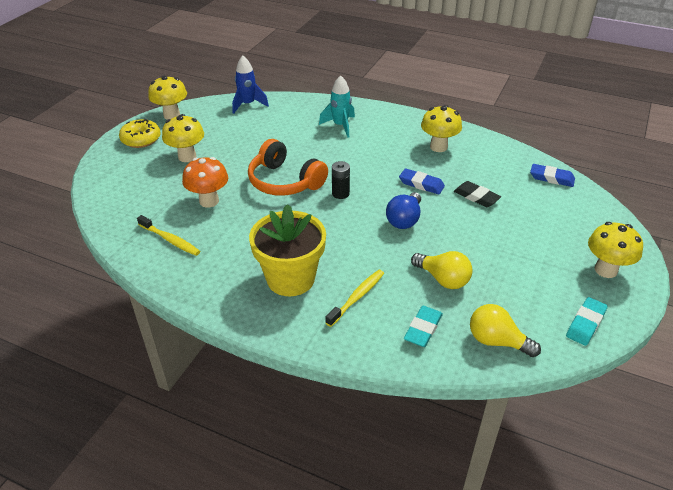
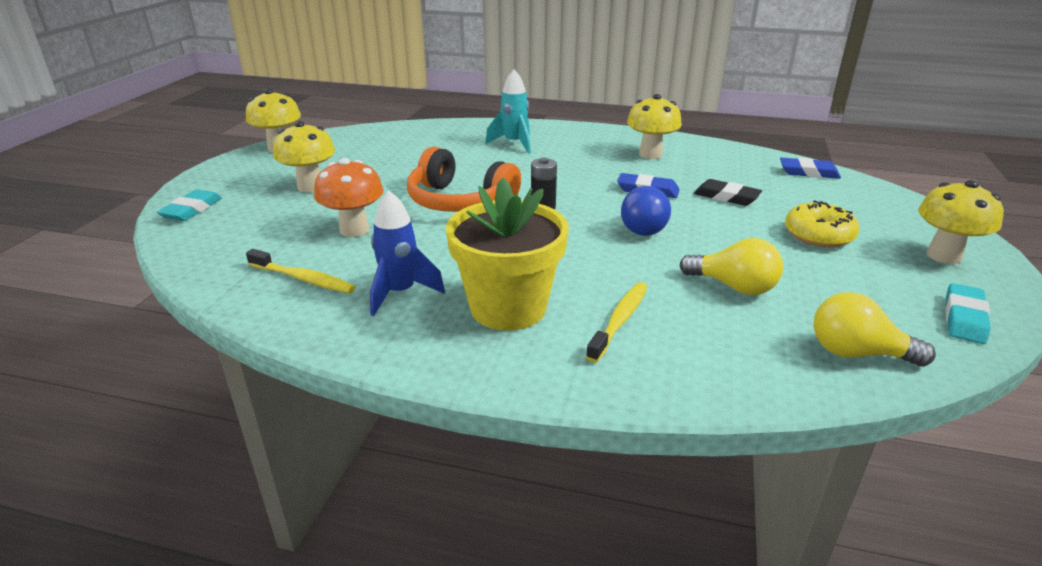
camera: 10 degrees left, 10 degrees down
(141, 139) = (239, 174): yellow donut -> yellow donut (818, 235)
(248, 105) = (383, 132): blue rocket -> blue rocket (400, 293)
(423, 329) = (739, 350): turquoise eraser -> turquoise eraser (192, 210)

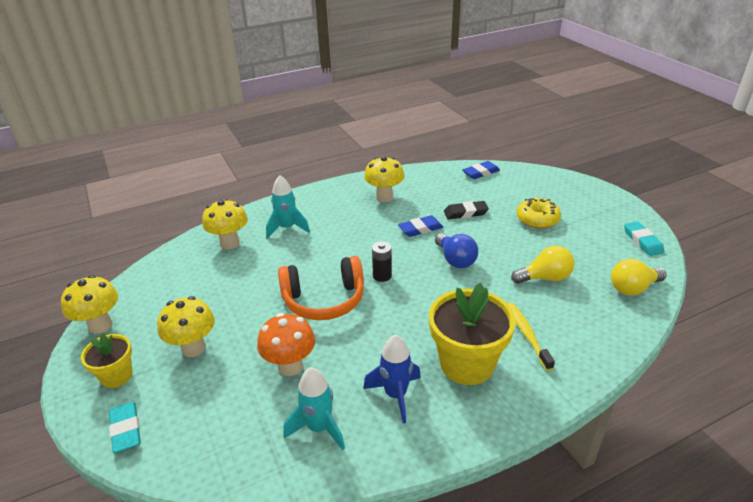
camera: 40 degrees left, 5 degrees up
(239, 179) = (117, 376): none -> yellow flower pot
(303, 279) = (319, 428): yellow toothbrush -> turquoise rocket
(943, 256) = (596, 205): yellow mushroom -> yellow mushroom (230, 243)

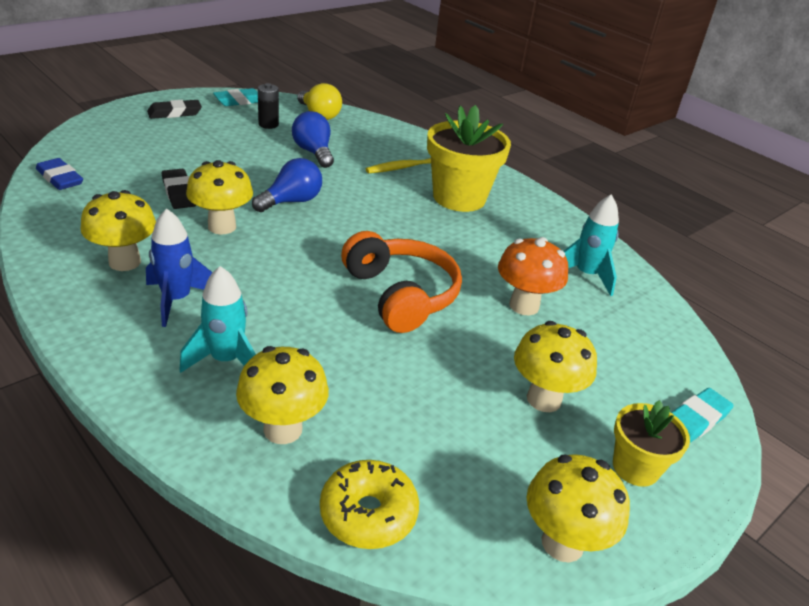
camera: 110 degrees left, 0 degrees up
(382, 276) = (337, 252): black battery -> black battery (268, 124)
(395, 395) = (520, 234): blue rocket -> blue rocket (177, 300)
(420, 229) = (222, 226): blue eraser -> yellow mushroom
(537, 219) = (196, 148): yellow donut -> yellow donut (368, 514)
(545, 278) = (314, 152): yellow light bulb -> blue light bulb
(599, 209) = (175, 113): none -> black eraser

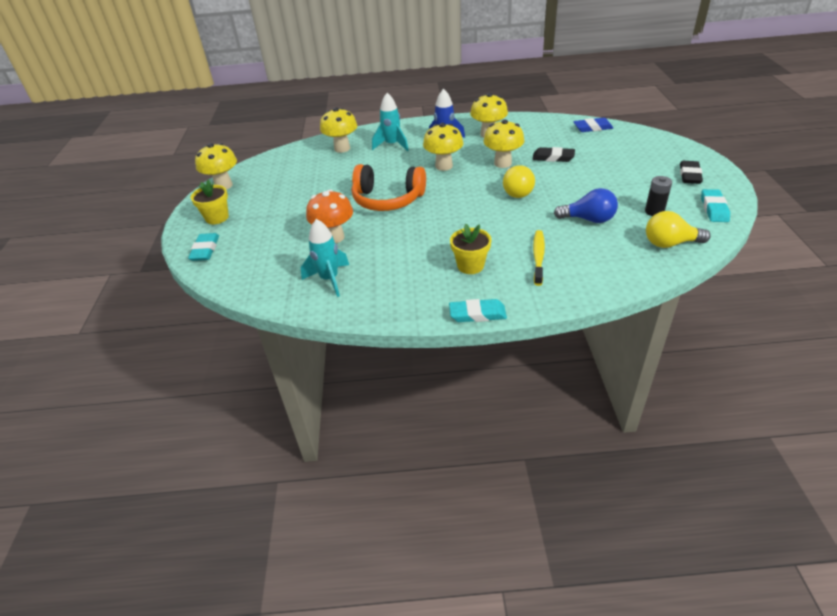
camera: 135 degrees right, 5 degrees up
(291, 201) = (516, 191): blue light bulb -> yellow light bulb
(368, 514) = (287, 154): yellow donut -> none
(459, 198) = (470, 265): yellow flower pot -> yellow flower pot, size x0.56
(514, 179) = (477, 314): none -> turquoise eraser
(544, 399) = (275, 212): yellow mushroom -> yellow mushroom (444, 166)

